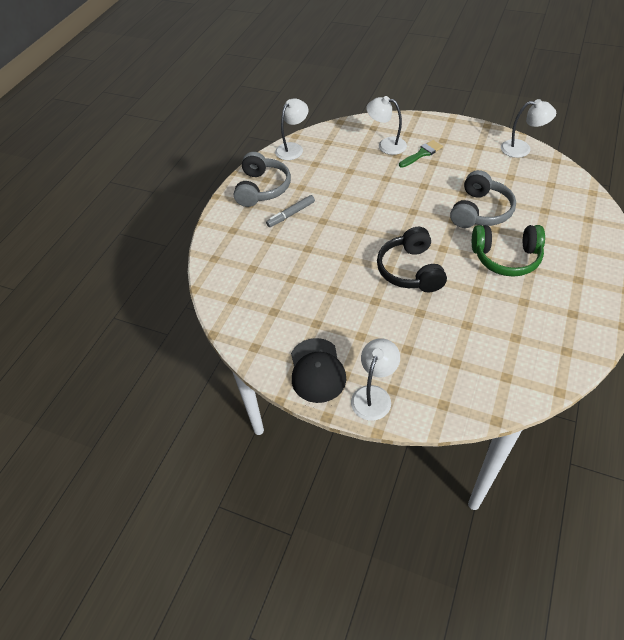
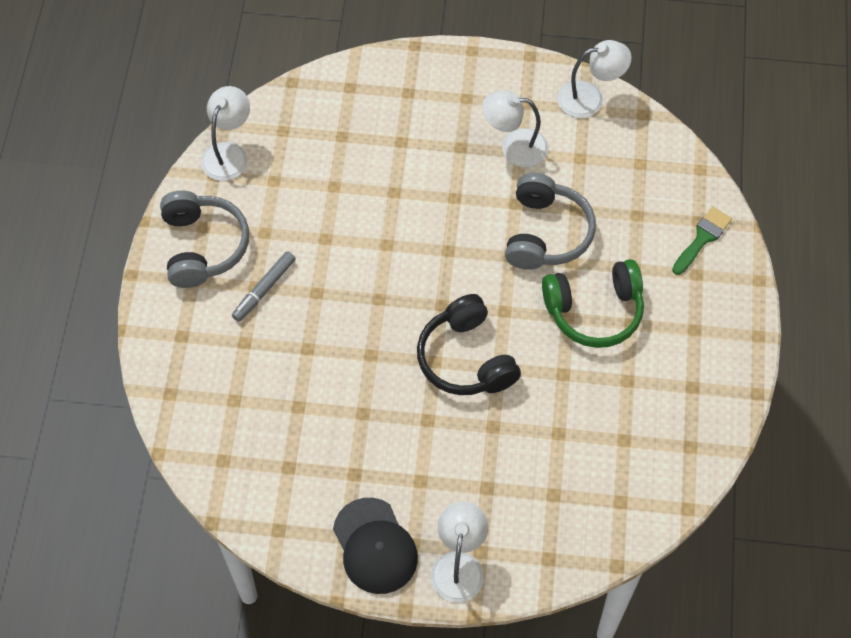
camera: 20 degrees left, 10 degrees up
(386, 145) = (379, 122): white lamp -> white lamp (514, 147)
(422, 153) = (440, 132): green brush -> green brush (702, 238)

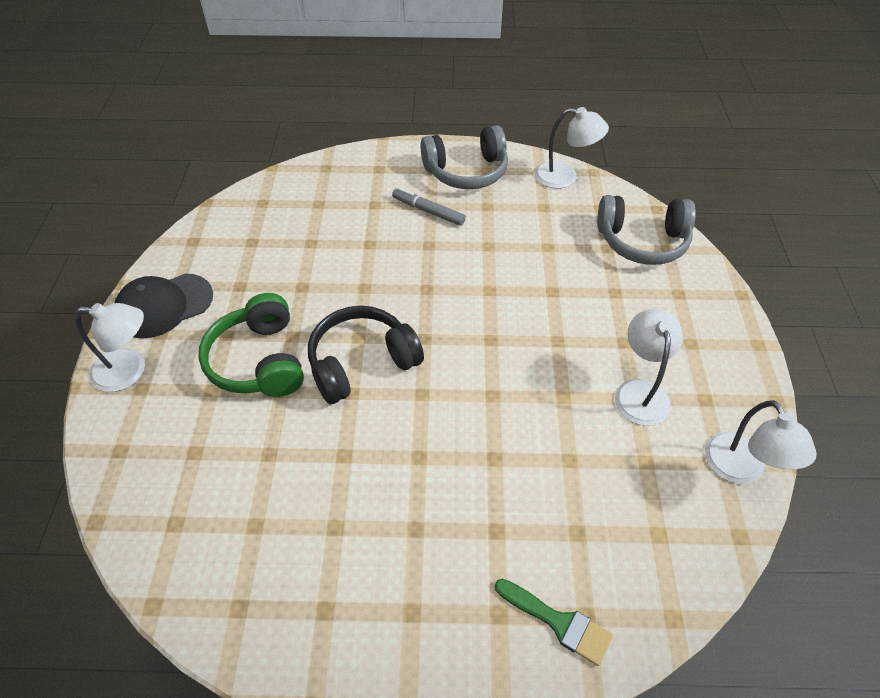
camera: 85 degrees right, 10 degrees down
(545, 233) = (529, 429): grey headphones -> grey headphones (642, 241)
(594, 311) = (430, 486): green headphones -> green headphones (259, 361)

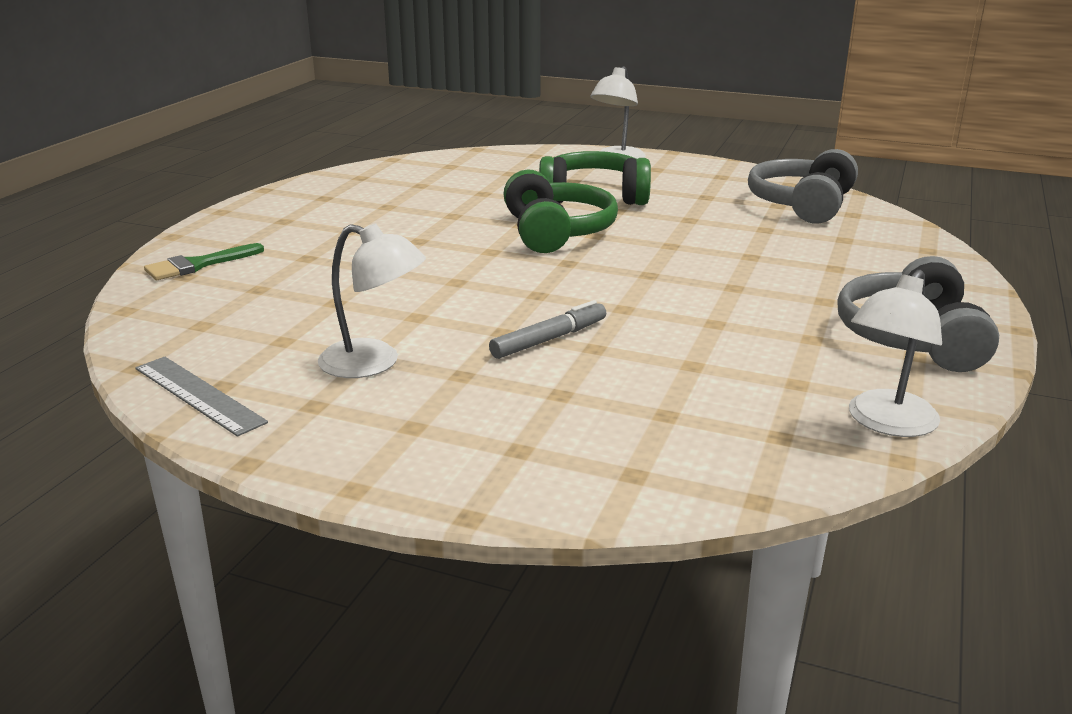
camera: 110 degrees right, 25 degrees down
(164, 306) = (693, 171): black cap -> none
(362, 363) = (556, 232): black headphones -> green headphones
(428, 211) = (810, 297): grey marker -> grey marker (549, 339)
(642, 241) = (667, 453): grey headphones -> grey headphones (803, 205)
(740, 469) = (198, 395): white lamp -> grey ruler

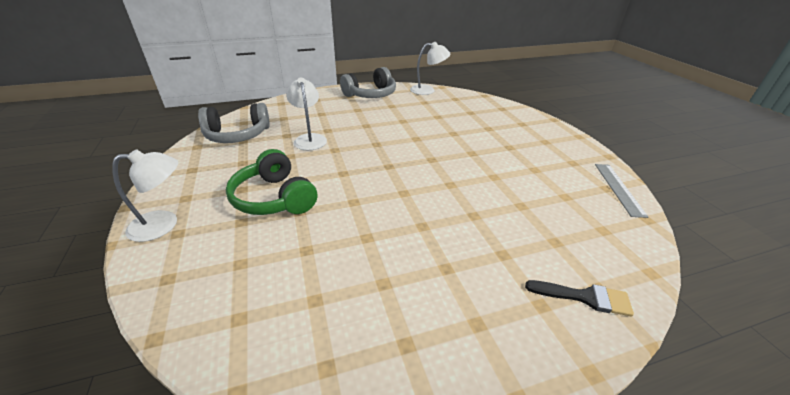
camera: 130 degrees left, 10 degrees up
(198, 265) = (584, 297): green brush -> black brush
(374, 363) = (536, 166): white lamp -> white lamp (309, 139)
(549, 339) = (462, 142): grey marker -> none
(556, 232) = (353, 185): green headphones -> none

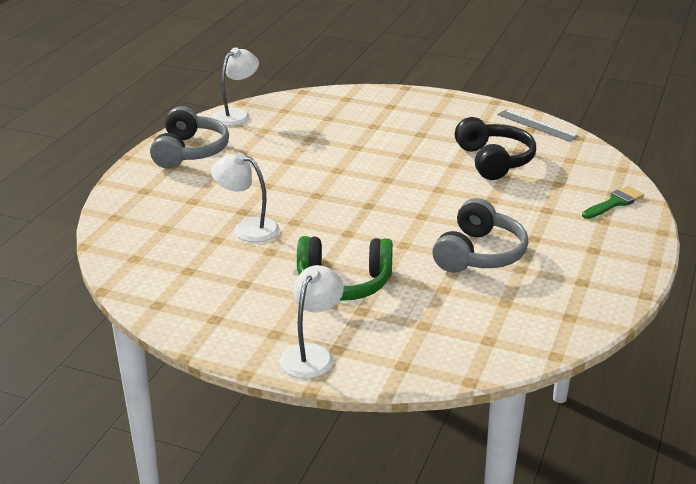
camera: 50 degrees left, 5 degrees down
(237, 135) = (167, 271): grey headphones -> grey headphones (479, 254)
(530, 191) = (493, 161): none -> black headphones
(584, 297) = (614, 203): black brush -> green brush

